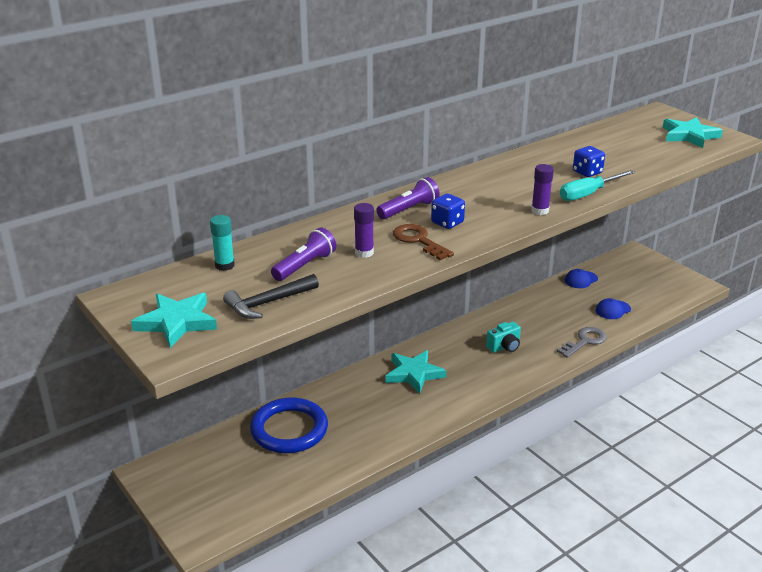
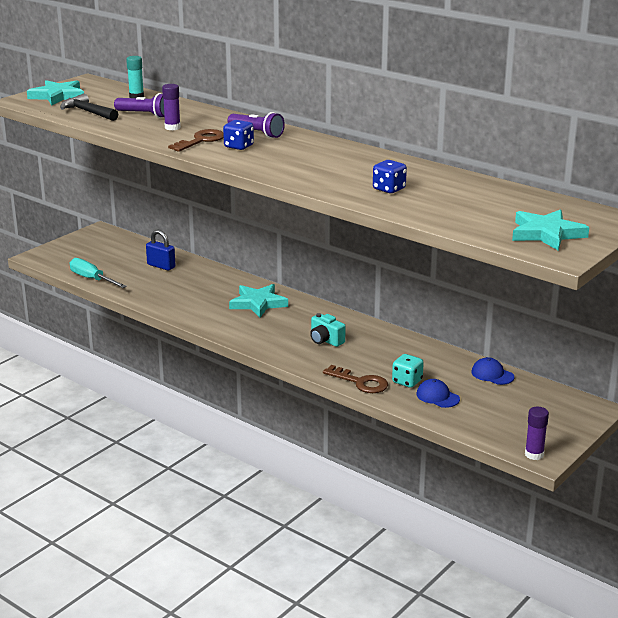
camera: 75 degrees right, 5 degrees down
(289, 429) = (161, 266): blue ring -> blue padlock
(540, 211) = (283, 175): purple glue stick -> purple glue stick (534, 454)
(585, 341) = (360, 382): grey key -> brown key
(586, 319) = (407, 381): none -> turquoise dice
(588, 194) = (335, 191): turquoise screwdriver -> turquoise screwdriver (92, 279)

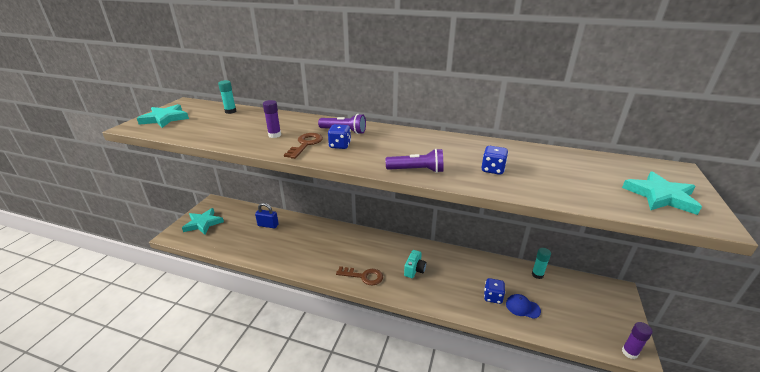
camera: 20 degrees left, 5 degrees up
(88, 112) = (196, 130): black hammer -> none
(92, 279) = (221, 248): turquoise screwdriver -> none
(145, 115) = (245, 126): purple flashlight -> purple flashlight (417, 170)
(258, 303) = (350, 245): turquoise star -> turquoise star (203, 223)
(325, 340) = (414, 270): turquoise camera -> turquoise camera turned 90 degrees counterclockwise
(360, 382) = (464, 307): brown key -> brown key (363, 276)
(407, 381) = (492, 297): turquoise dice -> blue dice
(492, 374) = (537, 274): blue cap -> turquoise glue stick

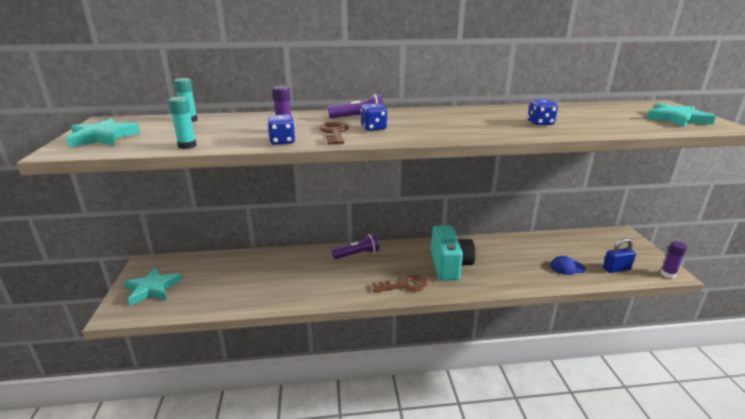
camera: 25 degrees left, 5 degrees down
(268, 225) = (247, 268): blue padlock -> blue padlock (616, 269)
(414, 270) = (449, 265): turquoise camera -> turquoise camera, size x1.89
(417, 170) = (479, 133): purple flashlight -> purple flashlight (357, 254)
(492, 297) = (537, 267): blue dice -> blue dice (282, 141)
(537, 274) = (556, 239): turquoise glue stick -> turquoise glue stick (187, 146)

